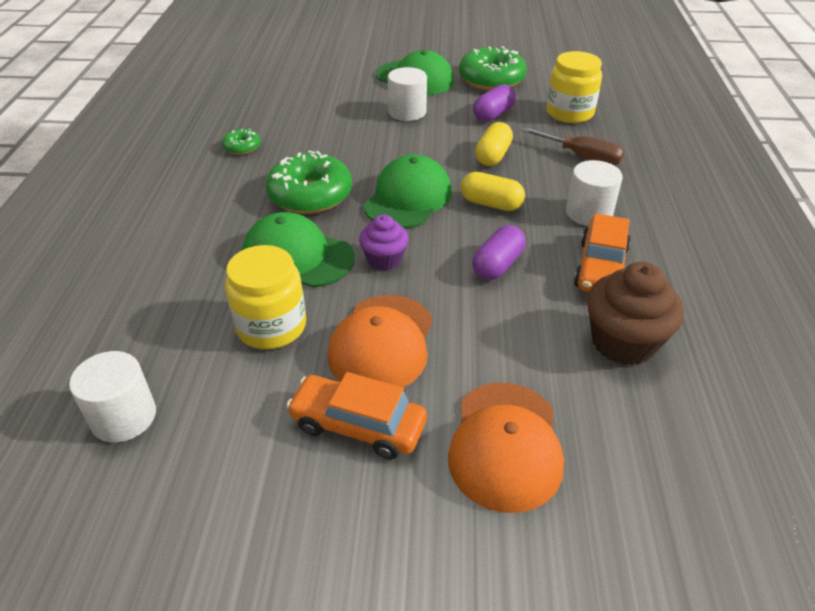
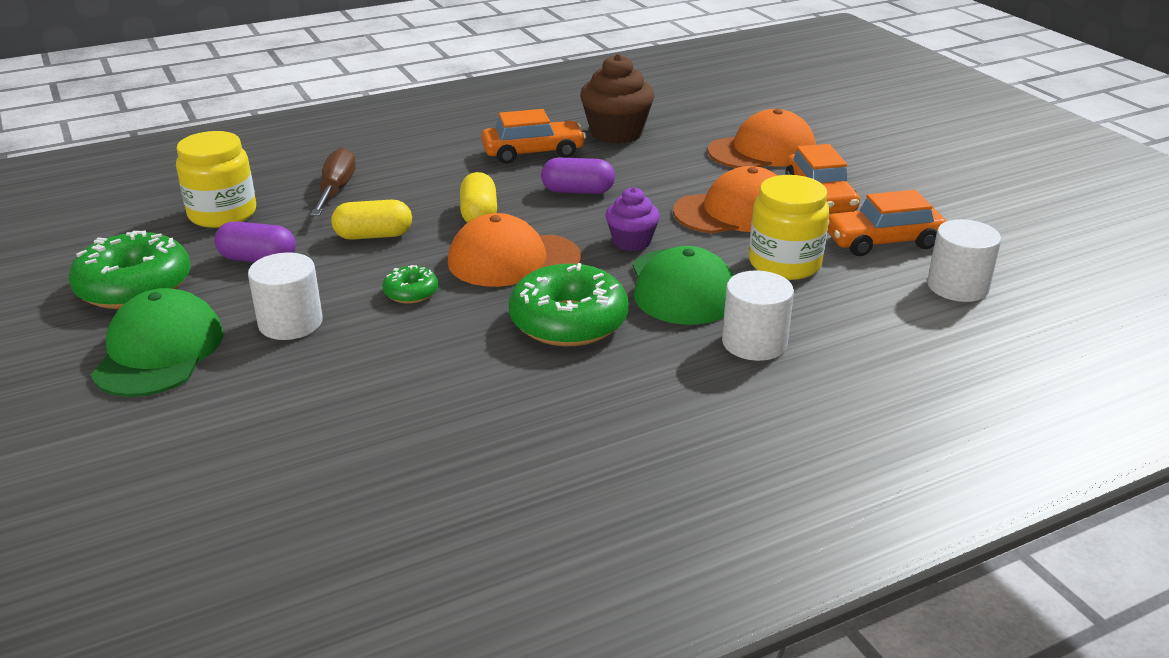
camera: 120 degrees left, 10 degrees down
(237, 417) = (883, 241): none -> orange car
(242, 147) = (506, 425): green donut -> green donut (411, 292)
(408, 198) = (513, 260): green cap -> orange cap
(589, 213) = (449, 169): white cylinder -> white cylinder (754, 343)

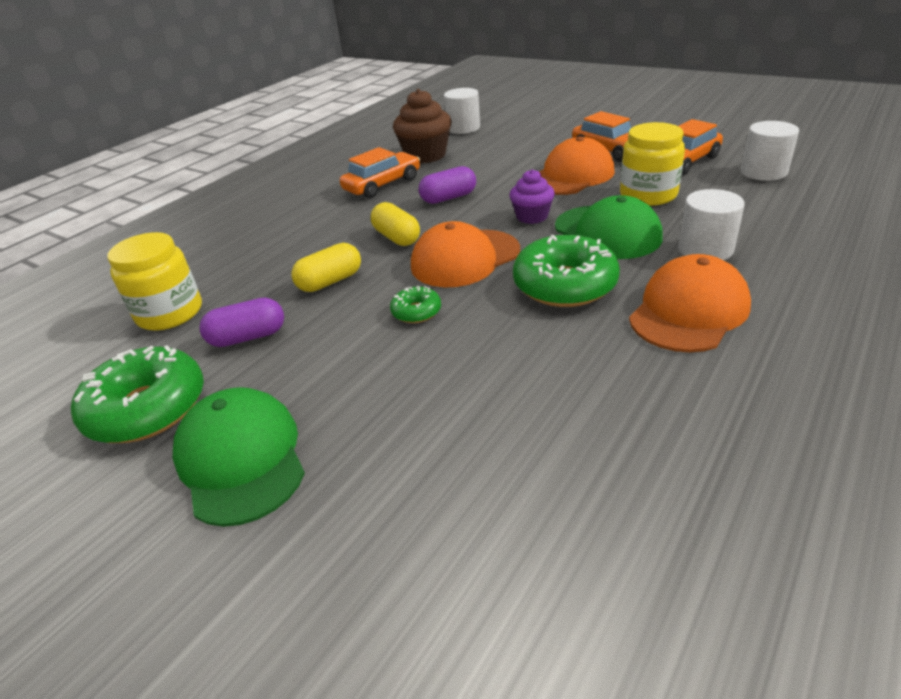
camera: 25 degrees left, 5 degrees up
(290, 323) = (342, 378): white cylinder -> white cylinder (463, 128)
(336, 190) = (255, 259): brown screwdriver -> none
(762, 151) = (535, 137): orange cap -> orange cap (688, 311)

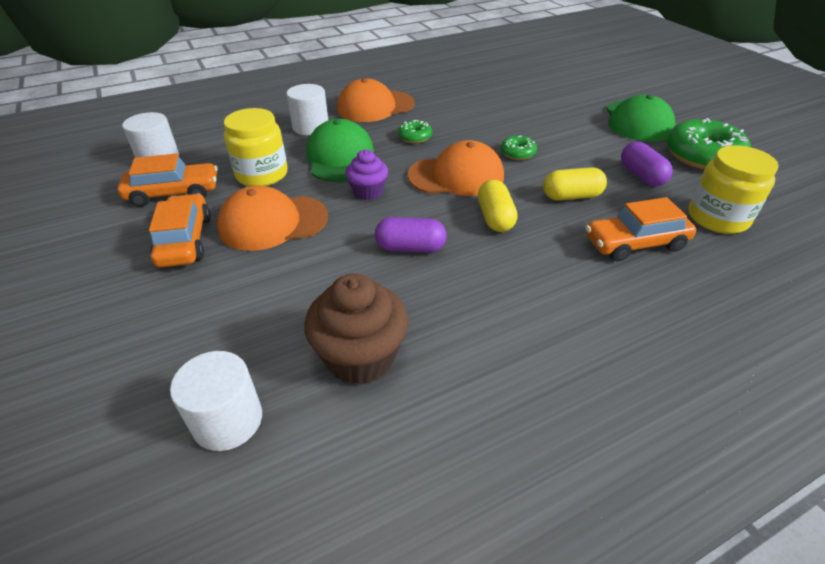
camera: 155 degrees left, 5 degrees up
(248, 337) = (641, 175): purple capsule -> purple capsule turned 60 degrees clockwise
(382, 185) = (463, 312): orange car -> orange car (635, 243)
(564, 285) = (415, 137): green donut -> green donut, size x0.48

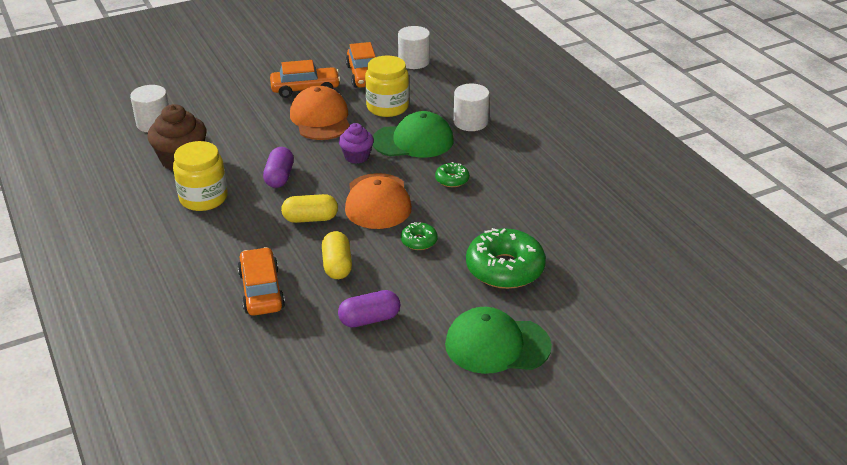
camera: 90 degrees right, 5 degrees down
(375, 106) = (518, 155): orange cap -> none
(702, 156) = (409, 379): green donut -> green donut (505, 268)
(717, 218) = (289, 354): yellow jar -> yellow jar (203, 198)

